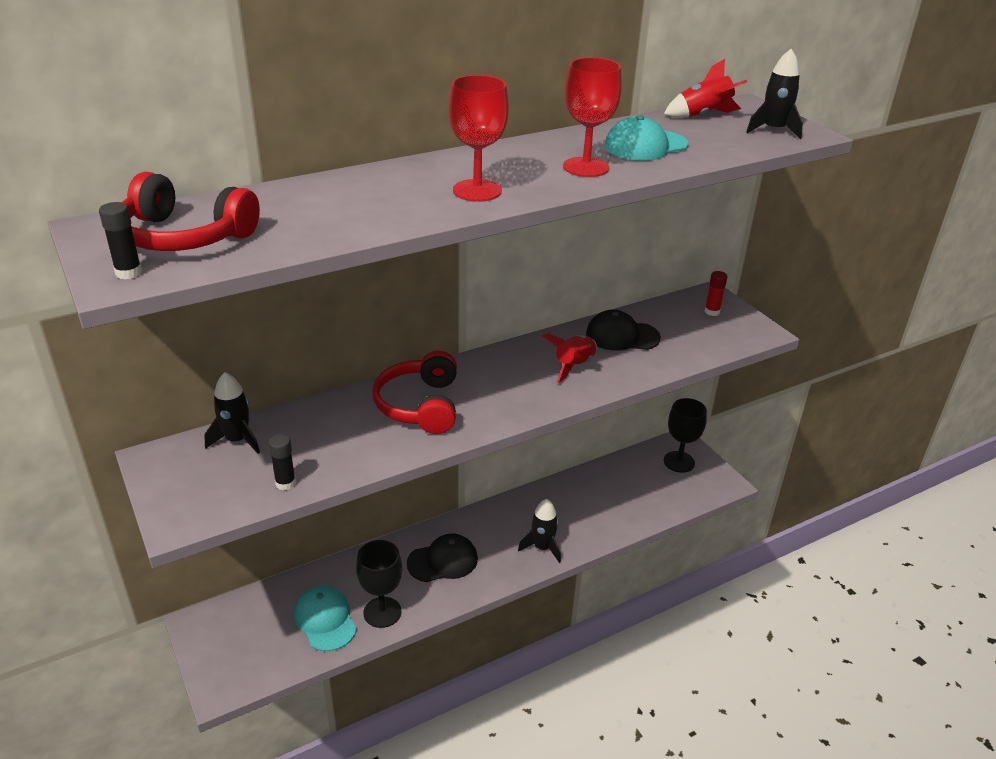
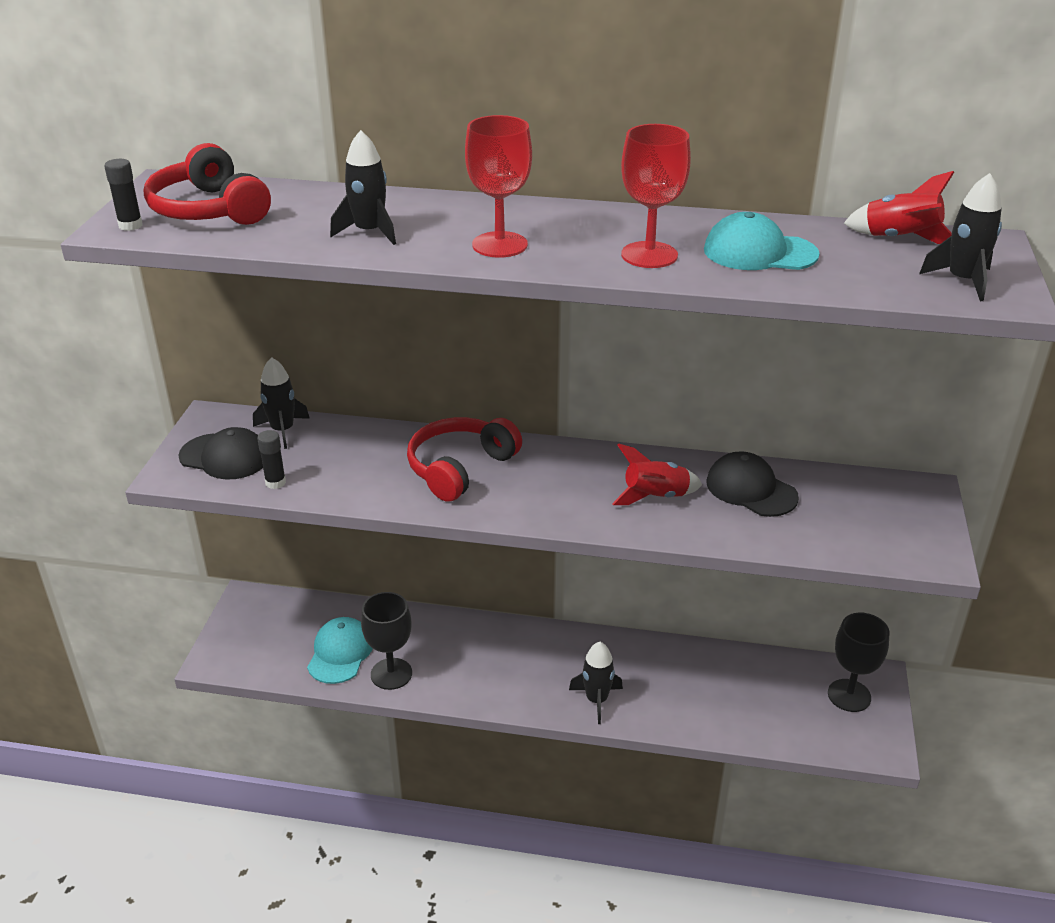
camera: 40 degrees right, 0 degrees up
(362, 211) = (369, 232): none -> black rocket
(443, 561) = (489, 659): black cap -> black cap (225, 457)
(712, 312) = (900, 508): red glue stick -> none

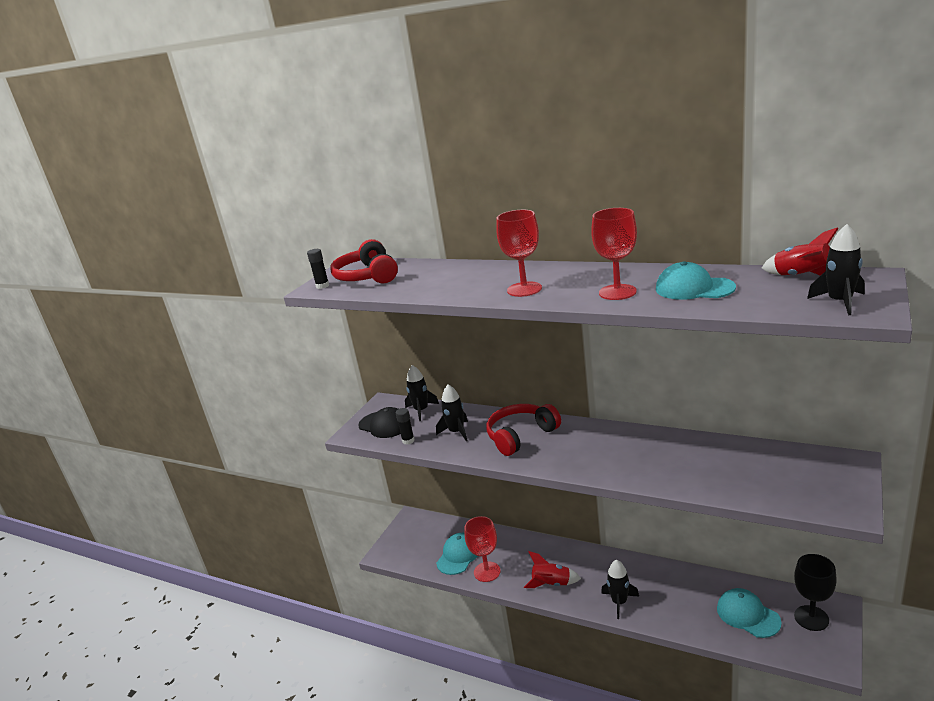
camera: 20 degrees right, 10 degrees down
(369, 232) = (450, 285): black rocket -> black rocket (456, 432)
(391, 674) = (487, 572): black goblet -> red goblet
(655, 497) = (645, 458): red rocket -> red rocket (551, 584)
(751, 489) = (715, 456): black cap -> none
(770, 700) = (748, 615): none -> turquoise cap

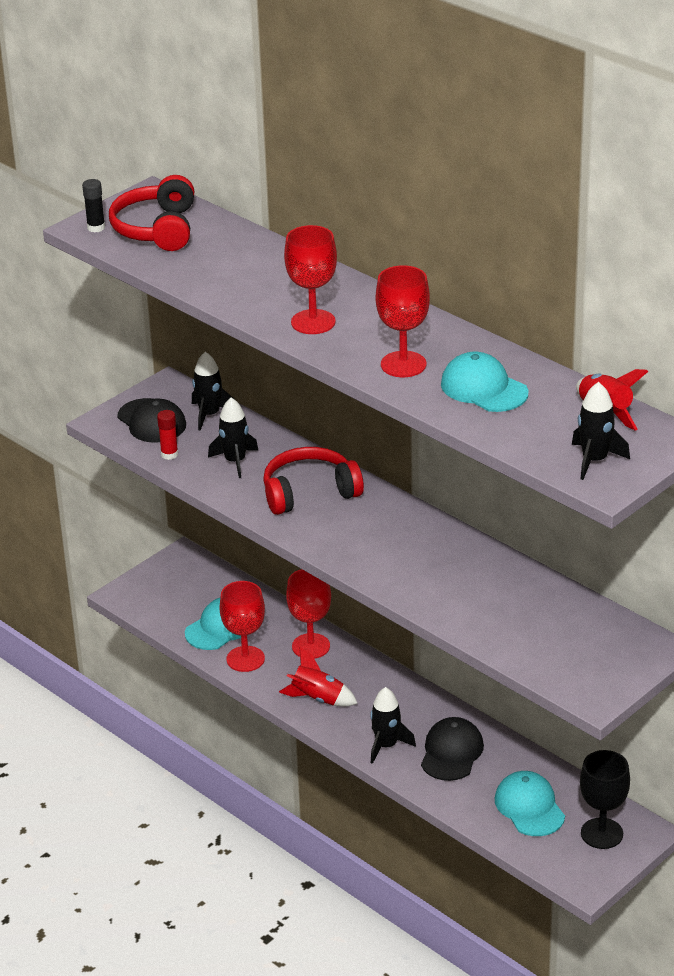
camera: 15 degrees right, 10 degrees up
(408, 441) = (169, 454): black glue stick -> red glue stick
(524, 549) = (311, 646): none -> red goblet
(665, 592) = (451, 752): none -> black cap

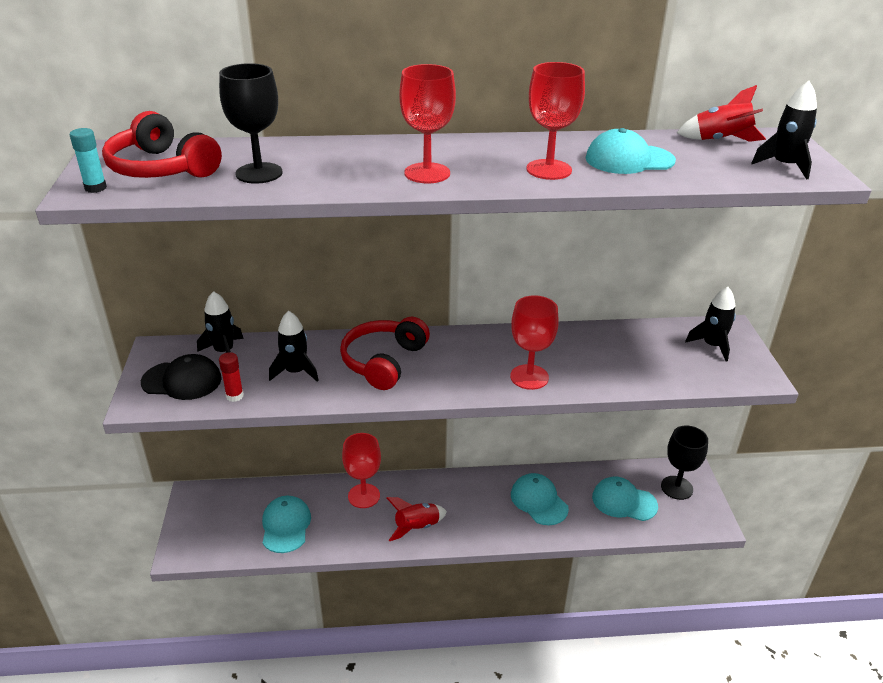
camera: 50 degrees left, 0 degrees up
(96, 228) = (95, 188): black glue stick -> turquoise glue stick
(207, 264) = (259, 173): none -> black goblet
(245, 659) = (333, 535): red goblet -> red goblet (529, 377)
(386, 745) = (499, 525): black rocket -> black rocket (712, 345)
(451, 752) = (539, 501): black cap -> turquoise cap

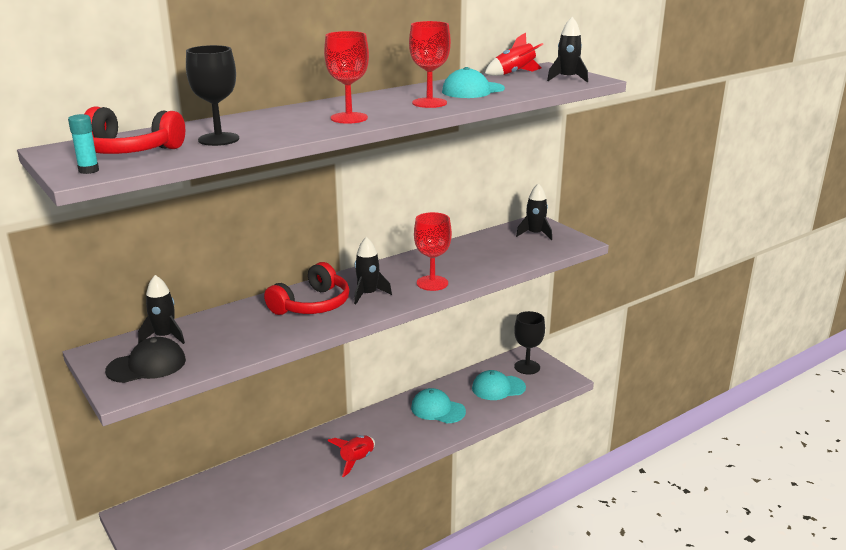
camera: 30 degrees left, 10 degrees down
(235, 396) = (208, 360): red glue stick -> none
(286, 526) = (241, 502): turquoise cap -> none
(295, 372) = (245, 331): black rocket -> black rocket (368, 294)
(364, 496) = (294, 456): red goblet -> none
(383, 361) = (312, 305): red headphones -> red headphones turned 135 degrees counterclockwise

